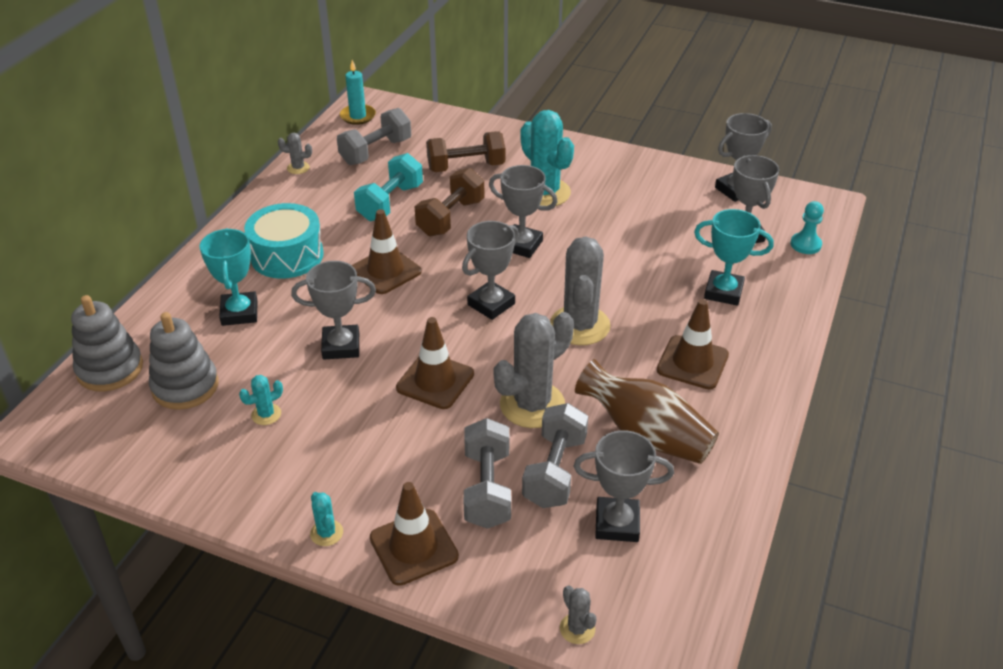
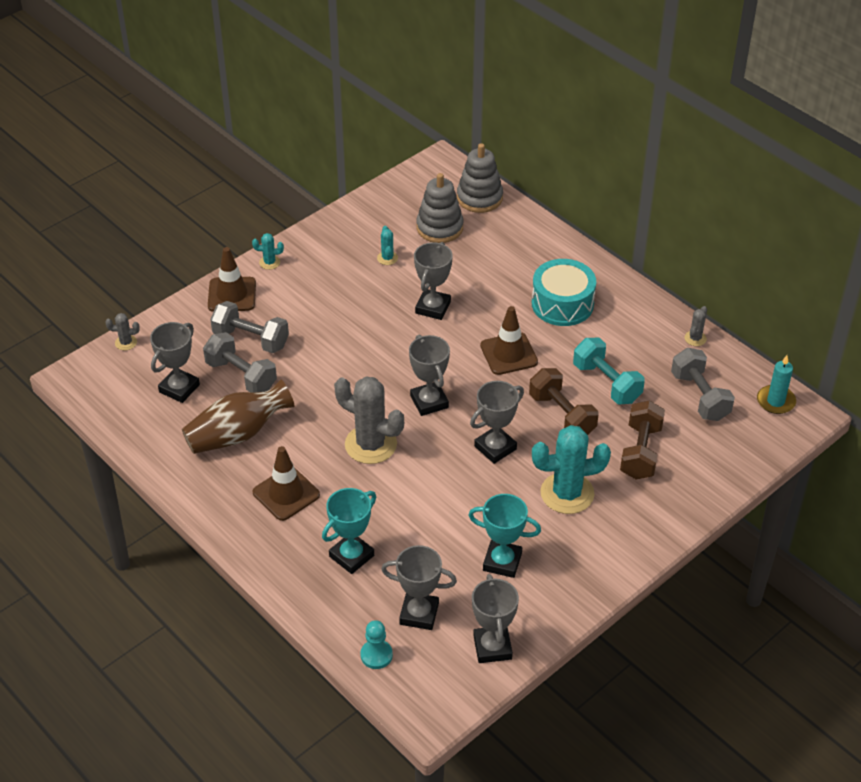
camera: 115 degrees right, 5 degrees up
(239, 313) = (504, 265): turquoise trophy -> turquoise trophy (502, 562)
(435, 381) = (364, 345): brown traffic cone -> none
(532, 405) = (307, 386): grey cactus -> none

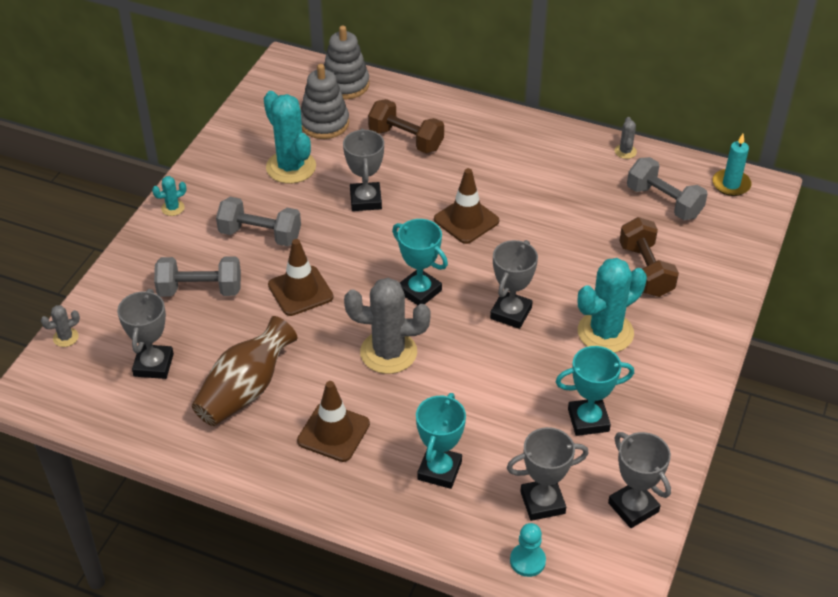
camera: 25 degrees left, 0 degrees up
(232, 294) = (152, 252): brown traffic cone -> brown traffic cone (300, 291)
(241, 375) = (212, 329): grey dumbbell -> grey dumbbell (260, 235)
(387, 258) = (291, 167): turquoise cactus -> turquoise cactus, size x2.23
(429, 402) = (419, 291): grey trophy -> turquoise trophy
(562, 304) = (486, 158): turquoise drum -> none
(562, 415) = (552, 261): brown dumbbell -> brown dumbbell (406, 139)
(607, 383) = (574, 217): turquoise dumbbell -> none

